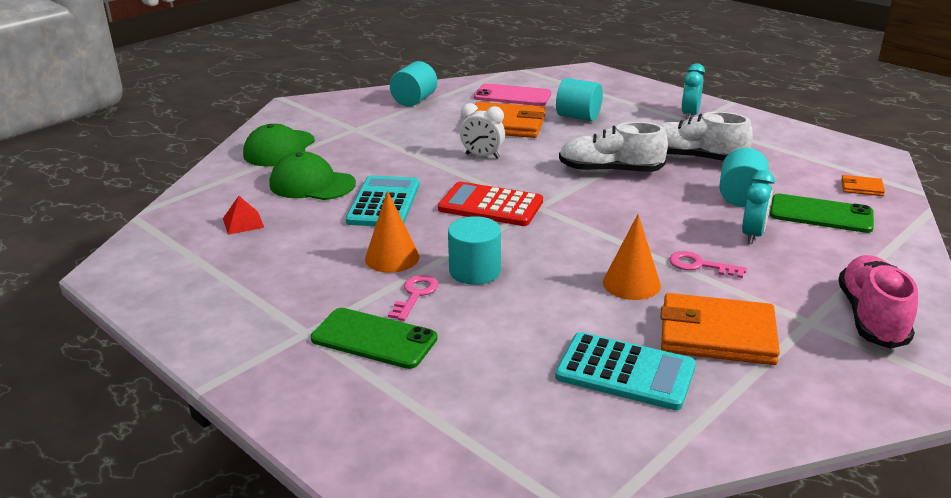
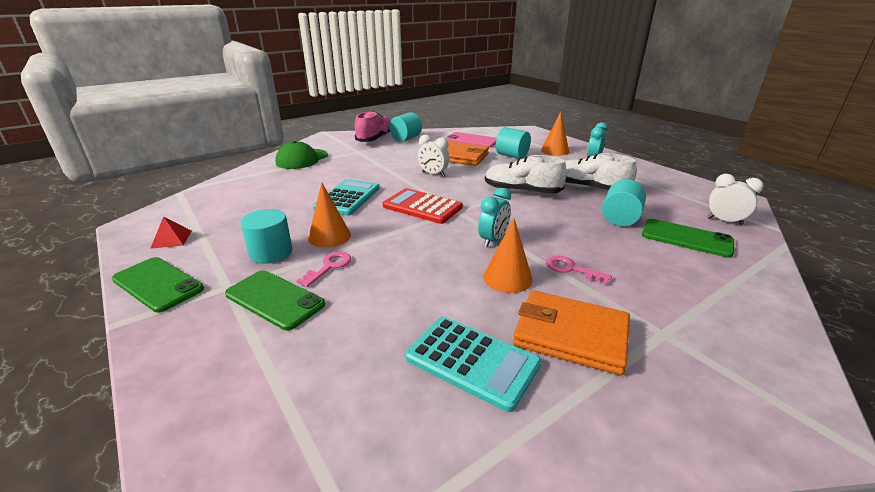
camera: 10 degrees right, 0 degrees up
(216, 339) = (158, 284): none -> green phone
(243, 223) = (244, 202): red pyramid -> red pyramid (171, 239)
(312, 184) = (307, 182): green cap -> none
(475, 271) = (385, 253): turquoise cylinder -> turquoise cylinder (271, 252)
(634, 103) = (555, 150): none -> orange cone
(752, 235) = (623, 249): turquoise clock -> turquoise clock (493, 240)
(861, 188) = (724, 221): orange wallet -> white clock
(871, 317) = (727, 337): pink shoe -> pink shoe (375, 139)

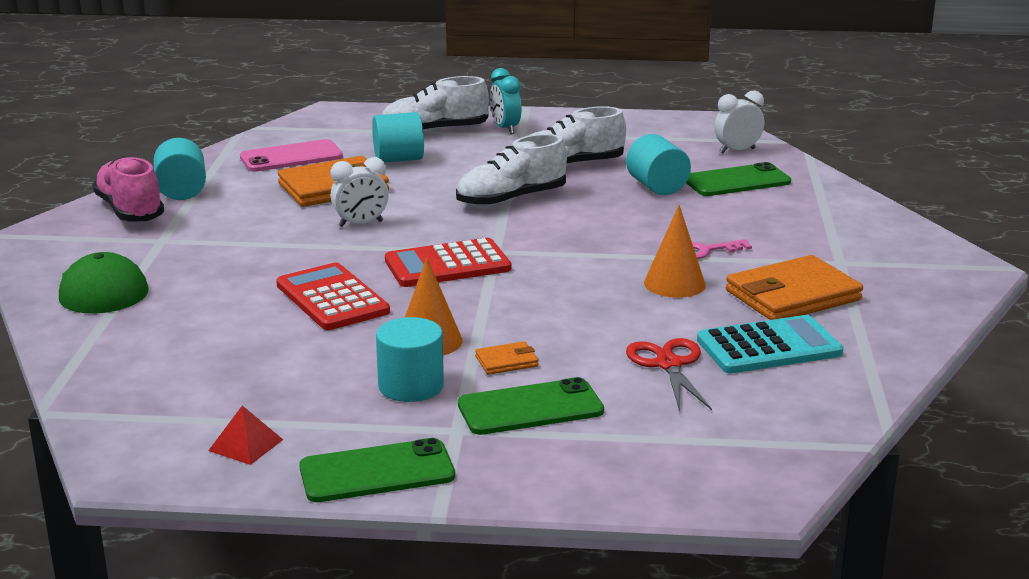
camera: 50 degrees left, 5 degrees down
(329, 267) = (506, 361): pink key -> orange wallet
(348, 198) = (332, 298): turquoise calculator -> red calculator
(389, 326) = (668, 364): none -> red scissors
(493, 240) = (595, 261): turquoise clock -> none
(555, 150) = (434, 131): orange cone -> white shoe

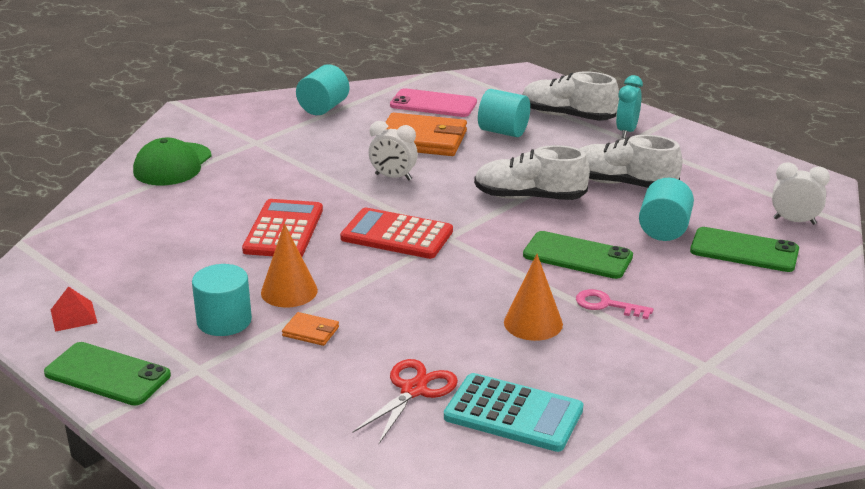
camera: 40 degrees right, 5 degrees up
(130, 211) = (272, 112): pink shoe -> none
(530, 408) = (266, 376): green phone -> green phone (577, 256)
(792, 295) = (610, 377): orange wallet -> none

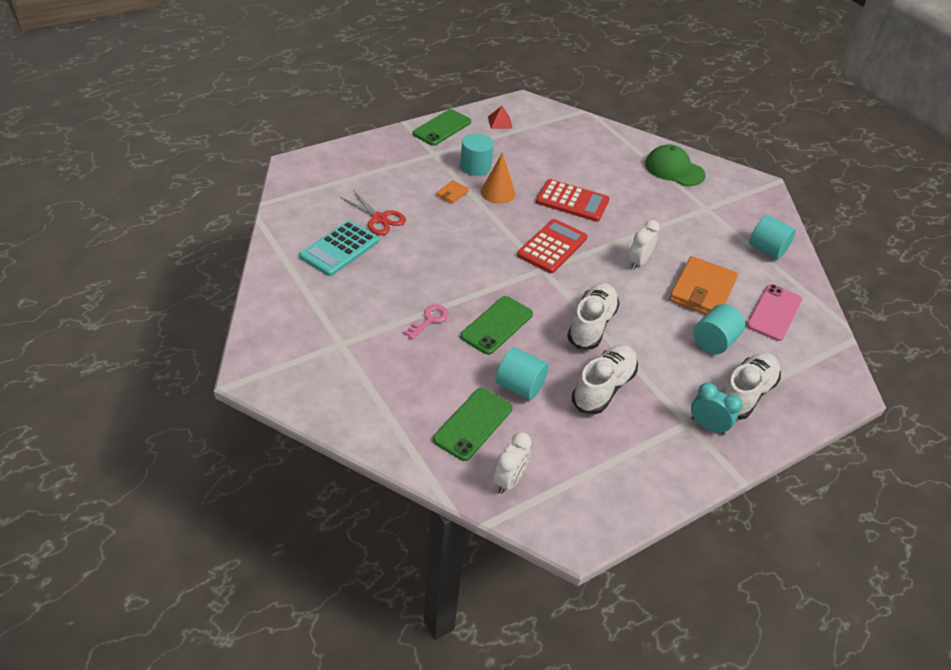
camera: 100 degrees right, 15 degrees up
(533, 323) = (423, 280): orange cone -> none

